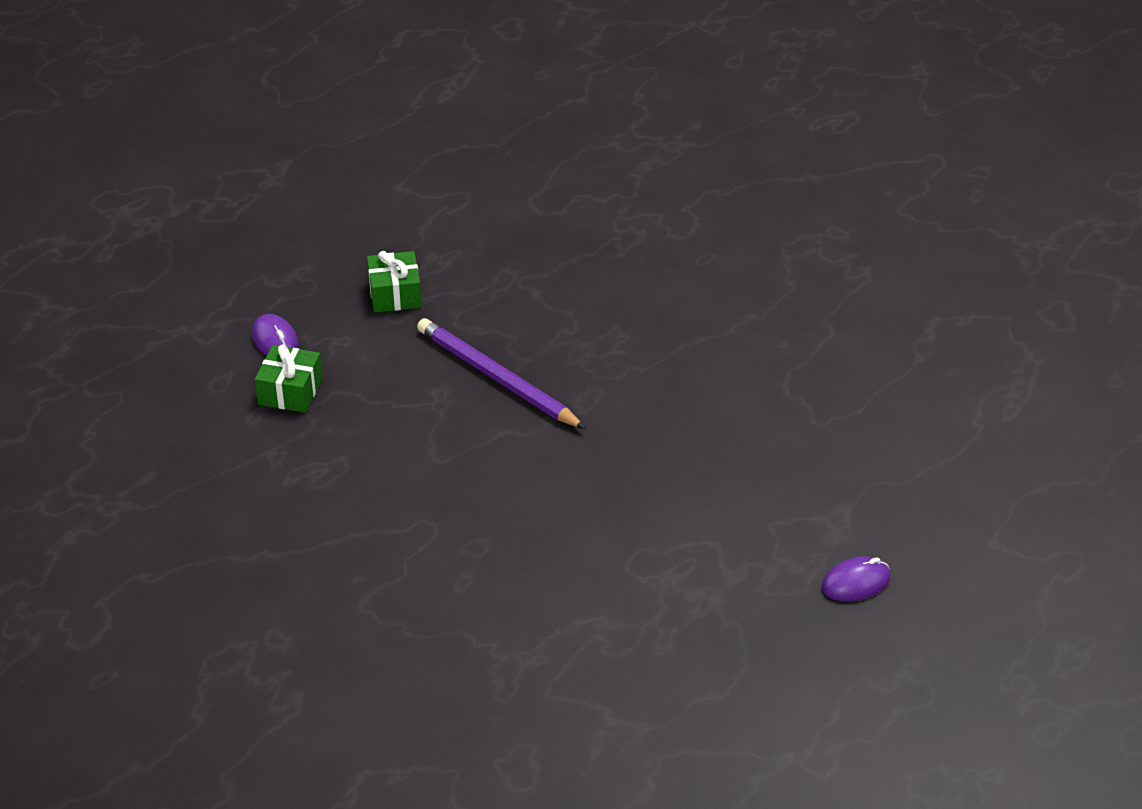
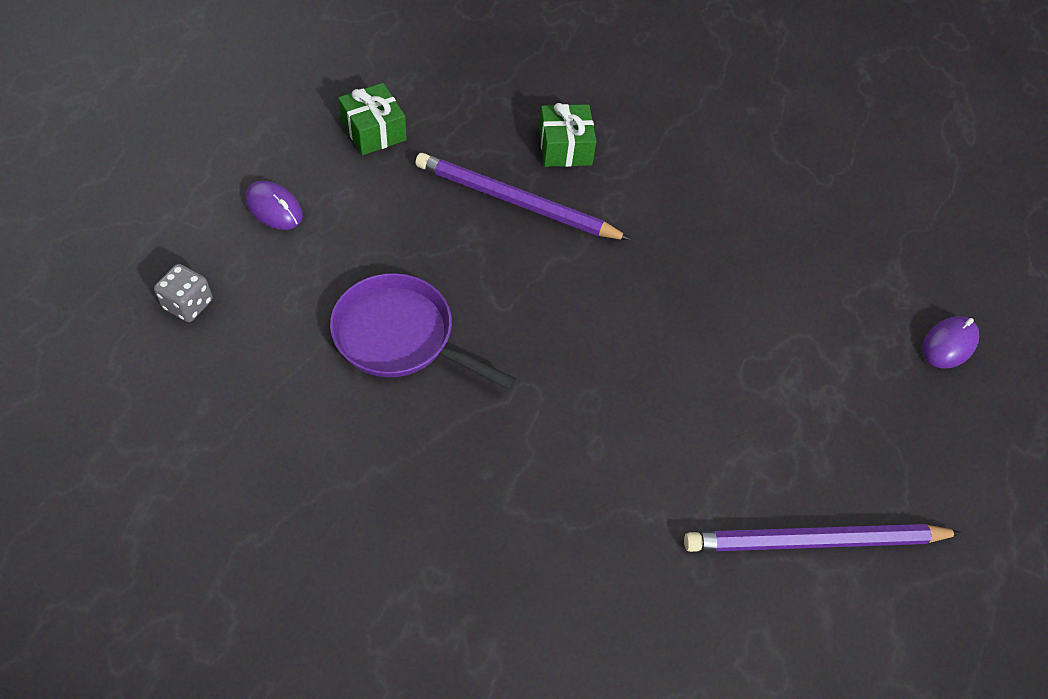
camera: 25 degrees left, 15 degrees up
(169, 399) = (188, 304): none -> grey dice
(290, 391) = (316, 264): green gift -> green gift (565, 147)
(336, 462) = (401, 337): none -> purple pan
(620, 697) = (815, 542): none -> purple pencil

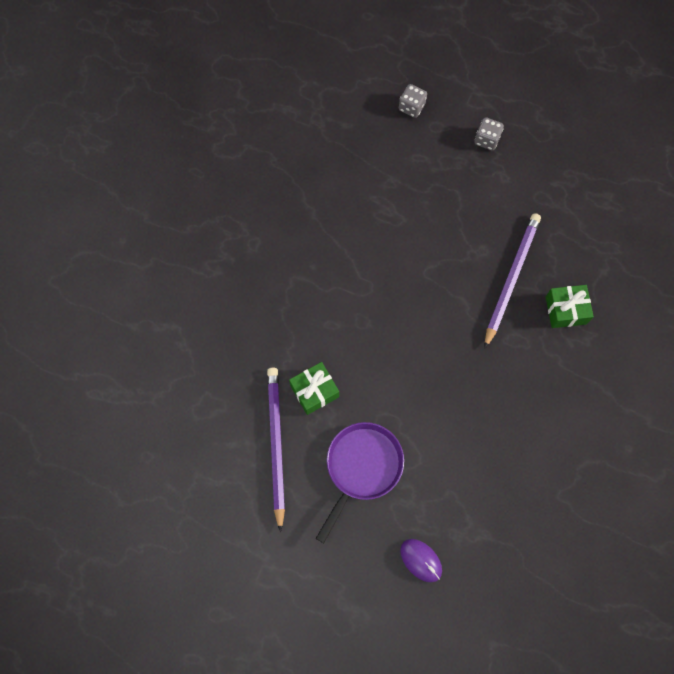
camera: 95 degrees right, 15 degrees up
(274, 208) = (487, 140): purple mouse -> grey dice
(373, 131) = (561, 189): green gift -> green gift (314, 391)
(401, 337) = (399, 217): purple pan -> purple pan (361, 468)

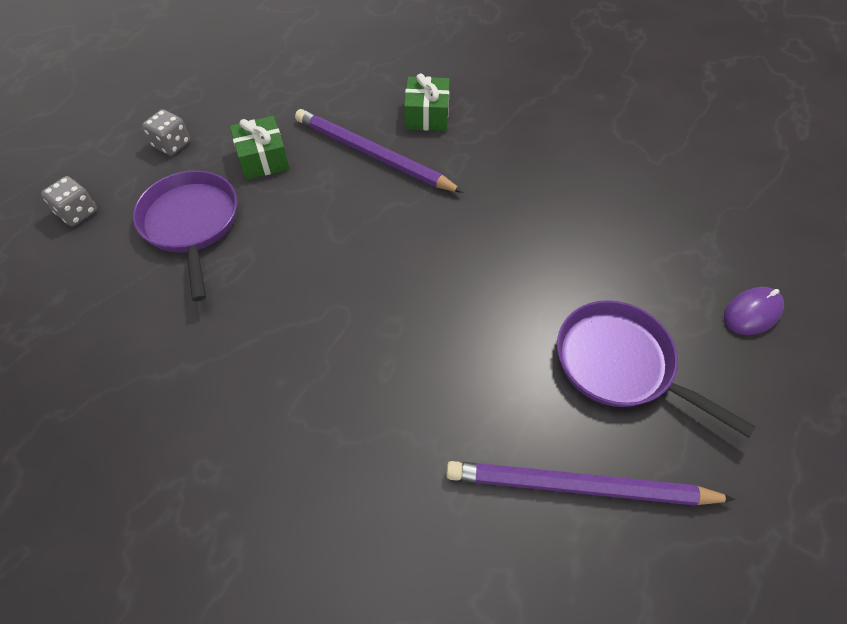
camera: 80 degrees left, 15 degrees down
(314, 391) = (493, 412): green gift -> green gift (263, 159)
(417, 178) = (191, 224): none -> purple pan

